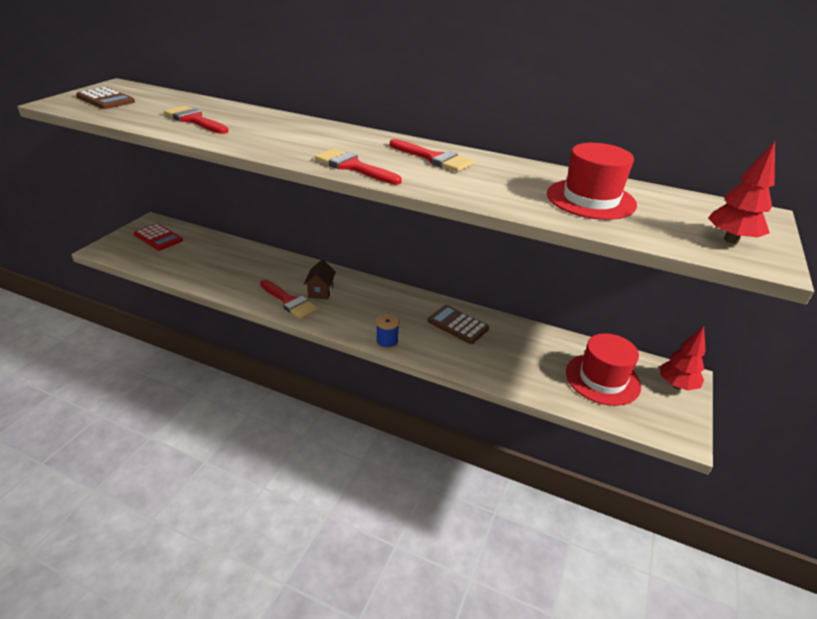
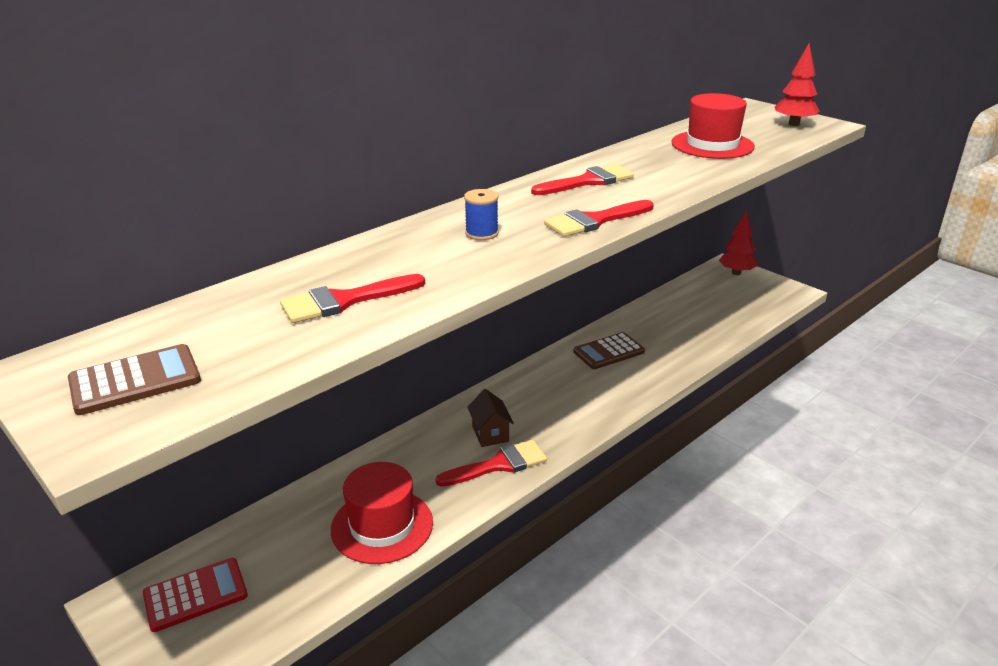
camera: 65 degrees left, 5 degrees down
(320, 291) = (490, 434): brown house -> brown house turned 45 degrees clockwise
(387, 342) = (621, 405): blue spool -> blue spool (481, 233)
(602, 379) = (719, 301): red hat -> red hat (382, 526)

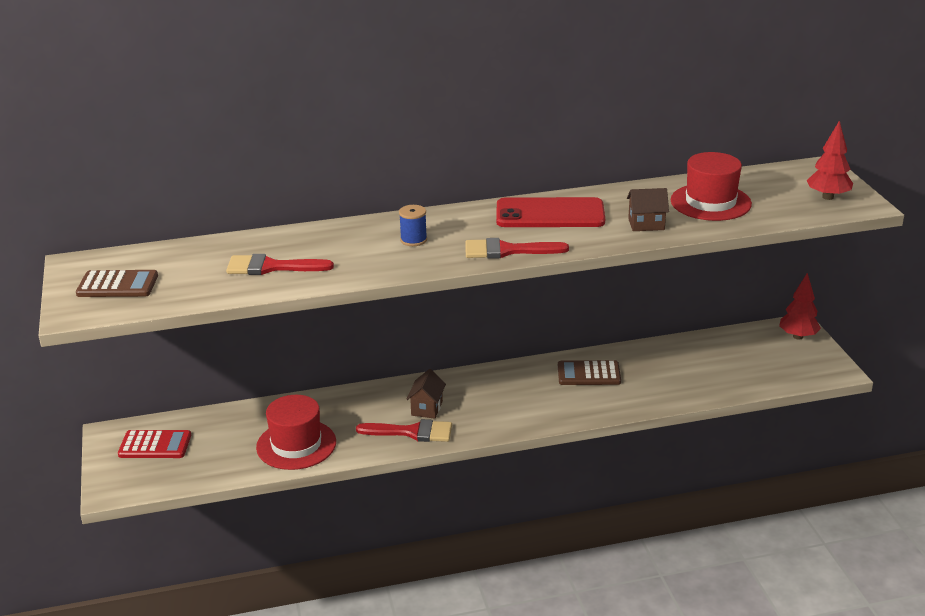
camera: 30 degrees right, 0 degrees up
(588, 181) = (550, 214): red brush -> red phone
(687, 172) = (646, 224): none -> brown house

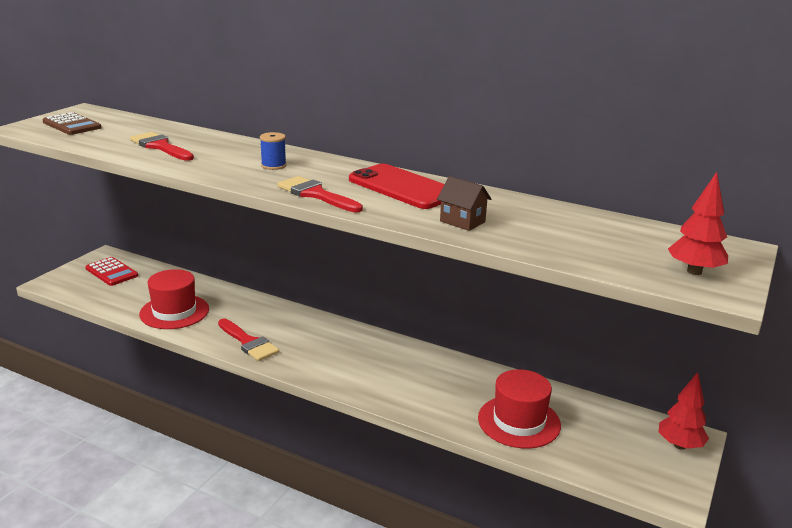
camera: 40 degrees right, 5 degrees down
(427, 408) = (284, 333): brown house -> none
(588, 374) = (435, 373): brown calculator -> none
(710, 202) = (558, 230): red hat -> red hat (519, 421)

